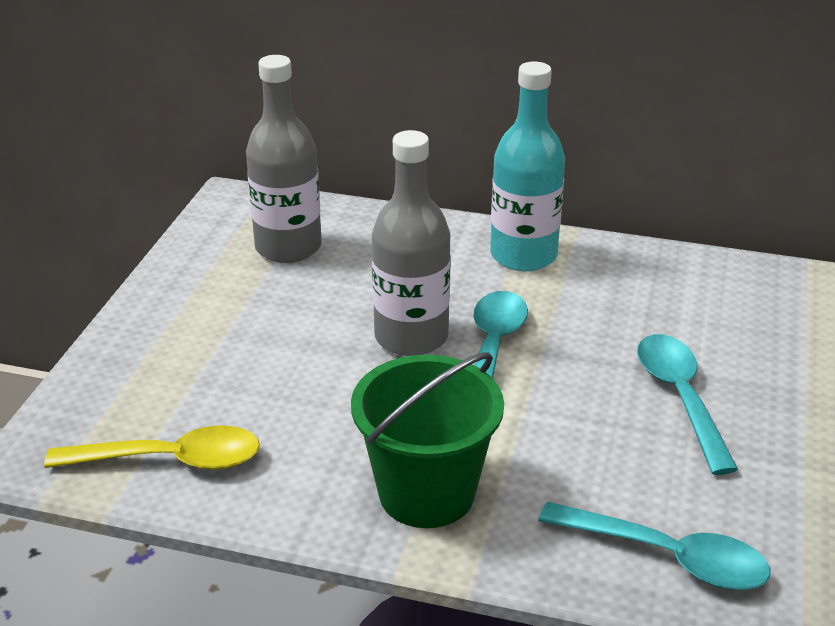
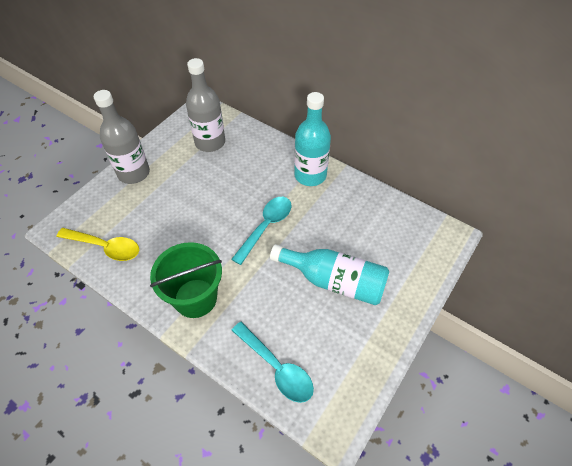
camera: 20 degrees right, 20 degrees up
(411, 337) = (235, 209): grey bottle -> grey bottle (134, 173)
(680, 398) = (334, 281): turquoise spoon -> turquoise bottle

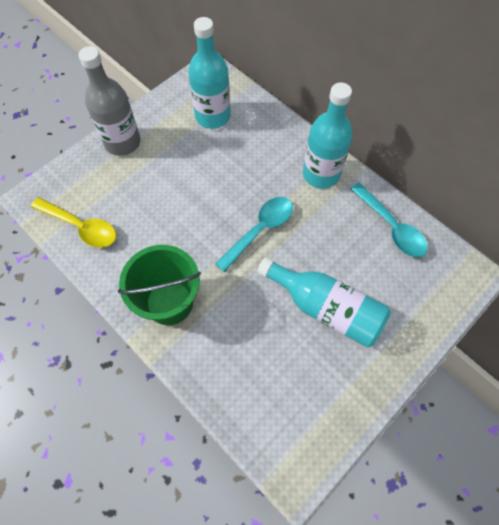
camera: 10 degrees right, 10 degrees up
(210, 142) = (212, 116): grey bottle -> turquoise bottle
(276, 367) = (245, 397): turquoise spoon -> turquoise spoon (391, 227)

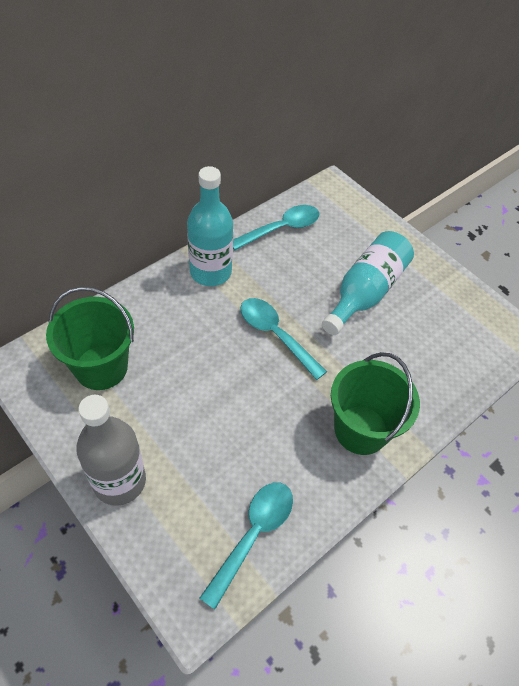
camera: 90 degrees left, 10 degrees down
(81, 227) = (253, 535): yellow spoon -> turquoise spoon
(212, 116) = (101, 367): turquoise bottle -> green bucket

